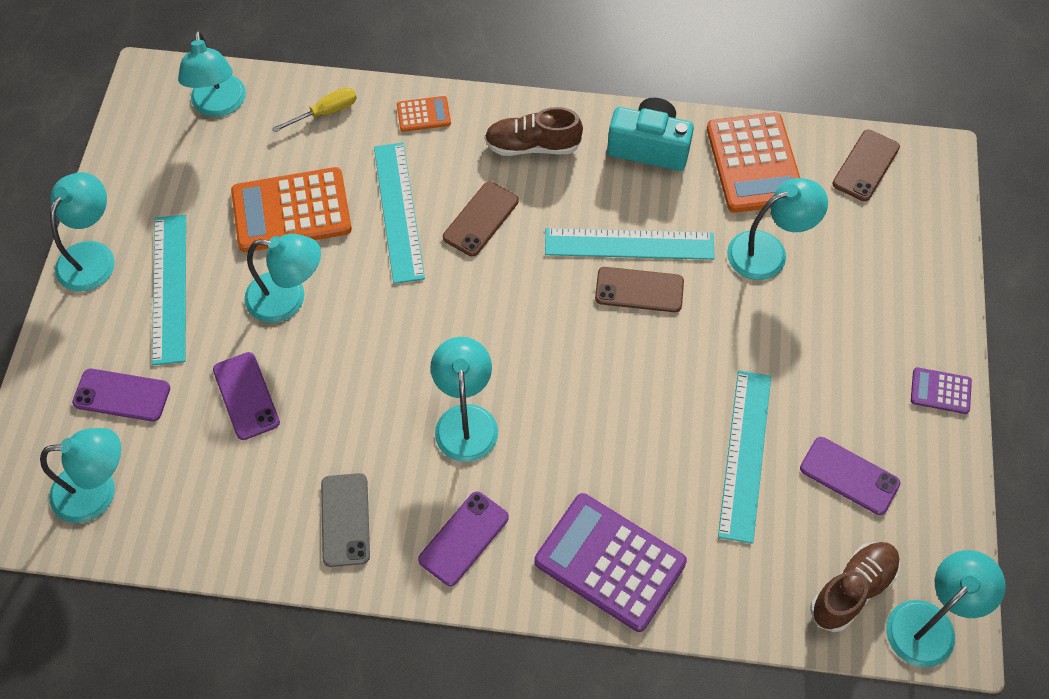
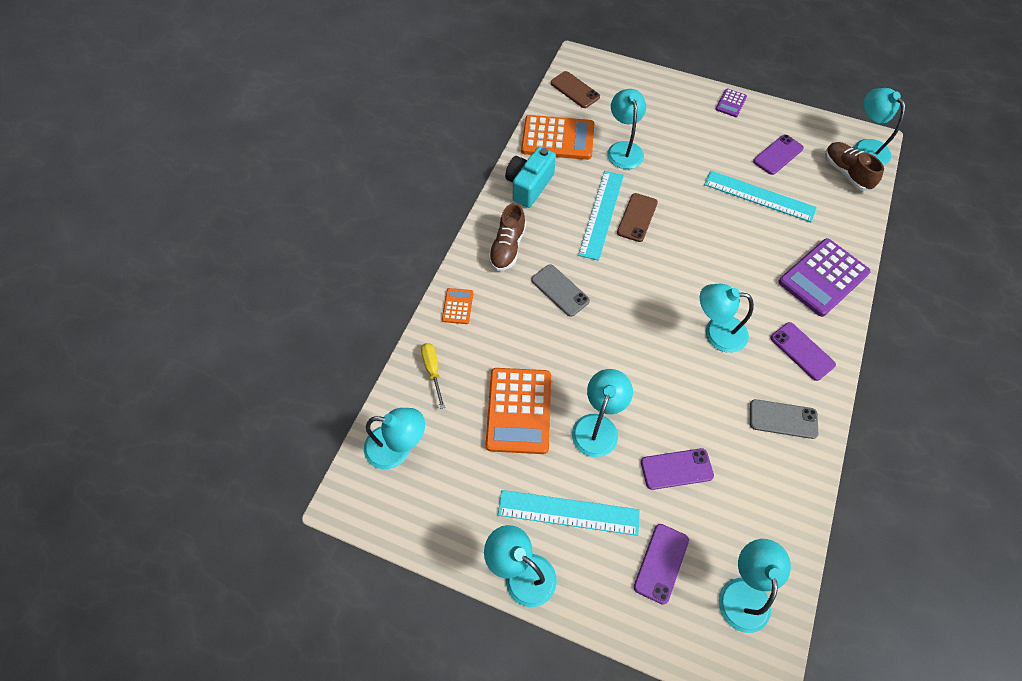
camera: 75 degrees left, 0 degrees up
(399, 211) = (539, 339): turquoise ruler -> none
(481, 219) = (560, 290): brown phone -> grey phone

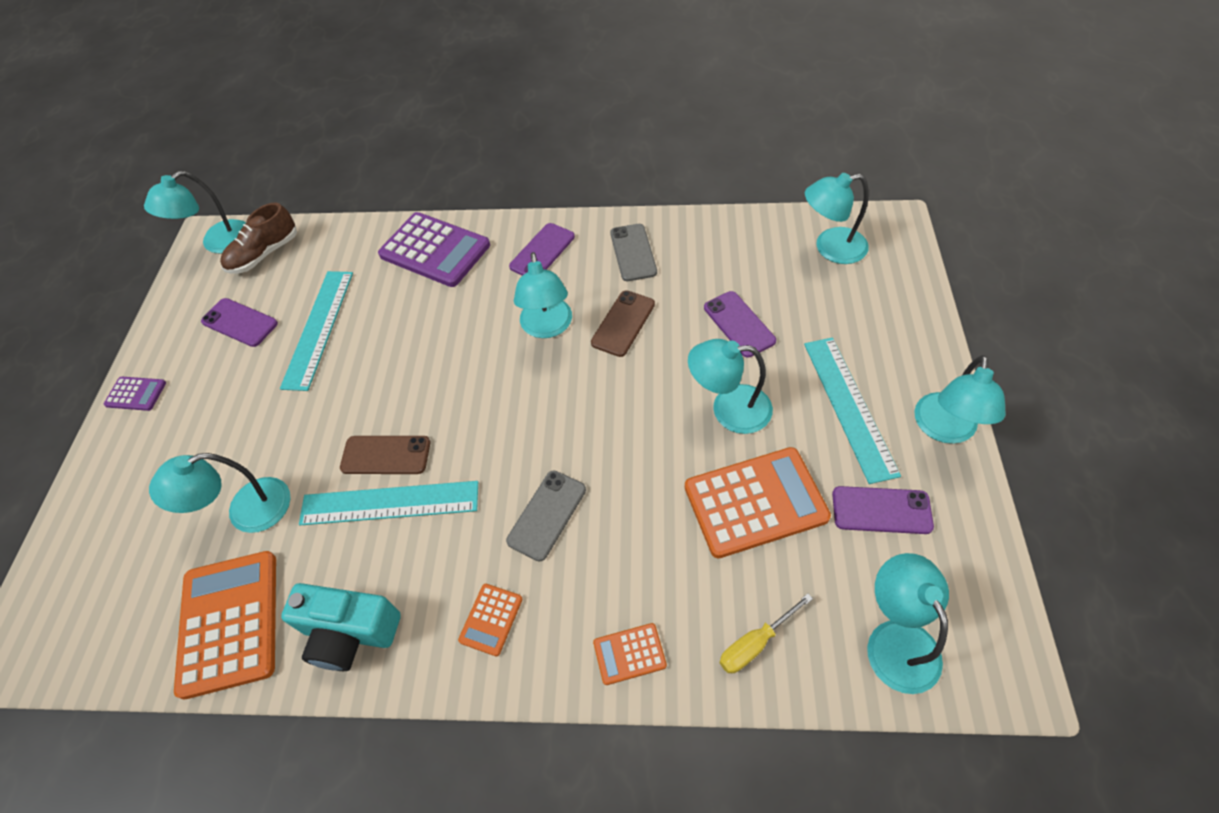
camera: 105 degrees left, 5 degrees down
(507, 247) = (491, 619): brown shoe -> orange calculator
(575, 90) = (99, 633): brown phone -> brown phone (623, 323)
(661, 563) = (846, 313): purple phone -> purple phone (881, 510)

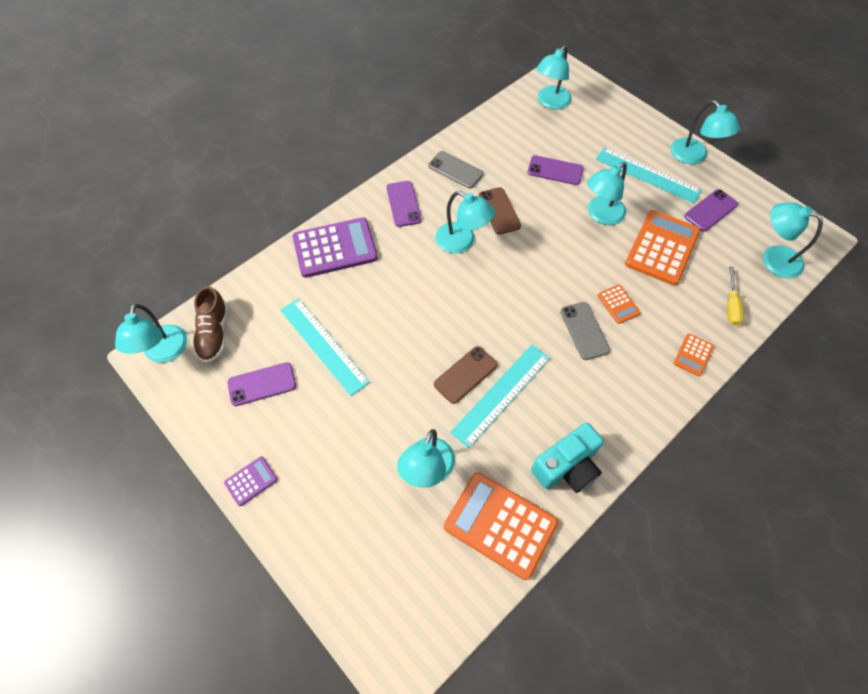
camera: 50 degrees left, 5 degrees up
(491, 619) = (621, 397): orange calculator -> orange calculator (618, 304)

